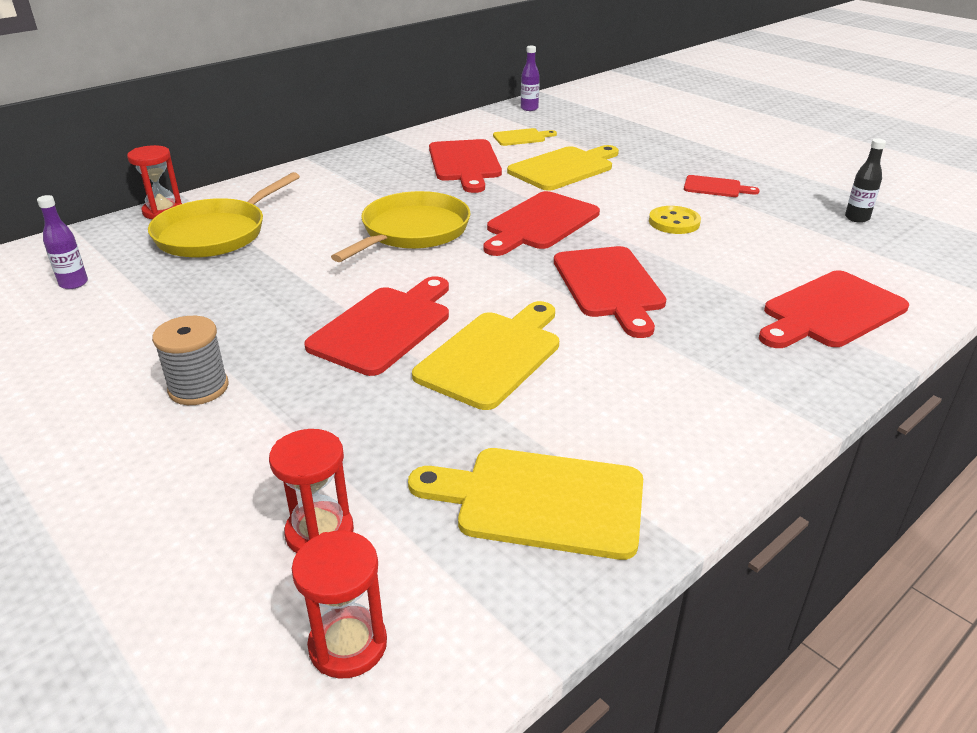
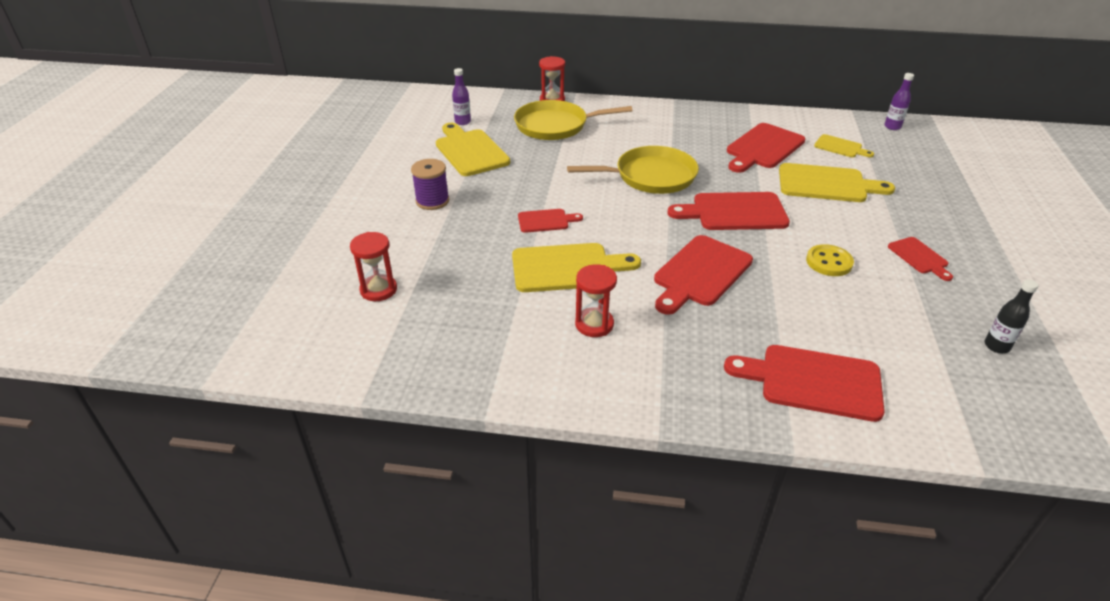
camera: 50 degrees right, 5 degrees up
(198, 388) = (432, 201): grey spool -> purple spool
(348, 645) = (325, 334): red hourglass -> red hourglass (594, 324)
(384, 327) = (546, 221): red cutting board -> red cutting board, size x0.55
(540, 501) = (467, 343): yellow cutting board -> yellow cutting board (470, 151)

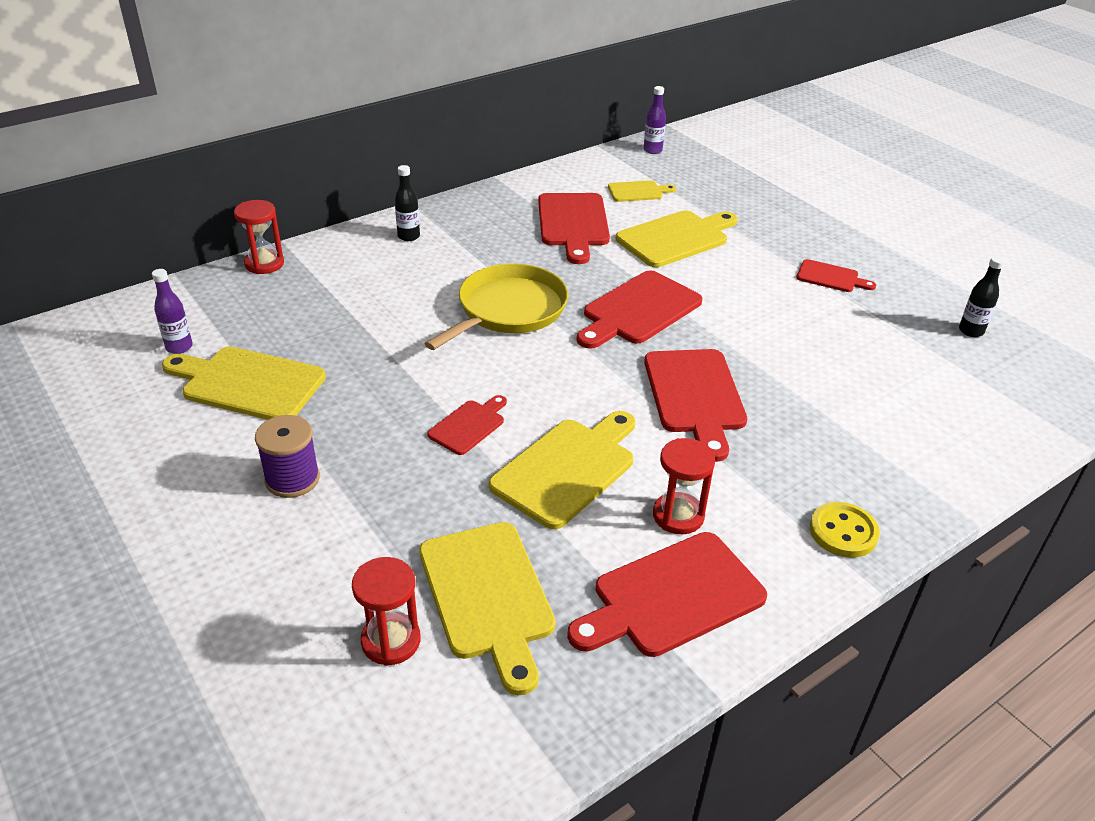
camera: 45 degrees left, 0 degrees up
(444, 299) = (488, 596): none -> yellow cutting board
(555, 126) = (314, 297): yellow pan -> none
(647, 116) = (408, 236): none -> black bottle
(813, 382) = (909, 448): red cutting board -> red cutting board (672, 597)
(829, 262) = (777, 320): yellow button -> yellow button (843, 532)

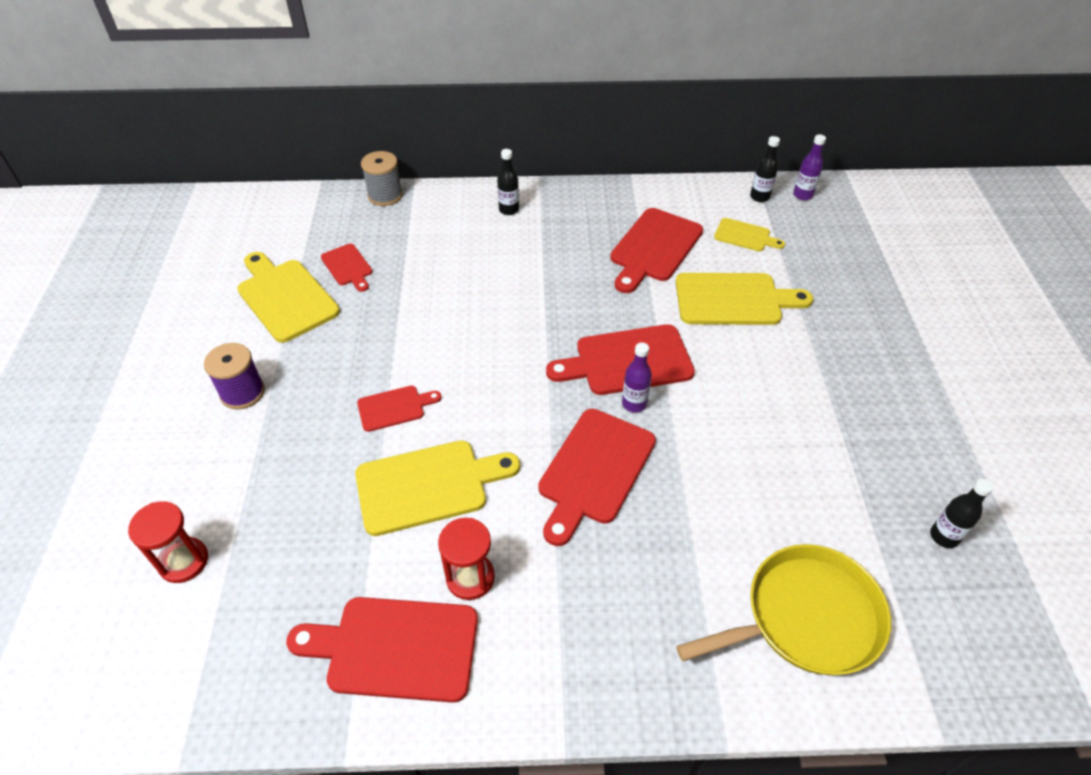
camera: 35 degrees right, 10 degrees up
(179, 347) = (271, 246): purple bottle -> purple bottle (634, 404)
(264, 264) = (385, 195): red hourglass -> grey spool
(488, 596) = (273, 564): yellow cutting board -> none
(508, 310) = (521, 313): yellow pan -> yellow pan (806, 617)
(620, 161) = (759, 197): none -> black bottle
(831, 277) = (848, 406): red cutting board -> red cutting board (348, 267)
(843, 532) = (591, 677): yellow button -> none

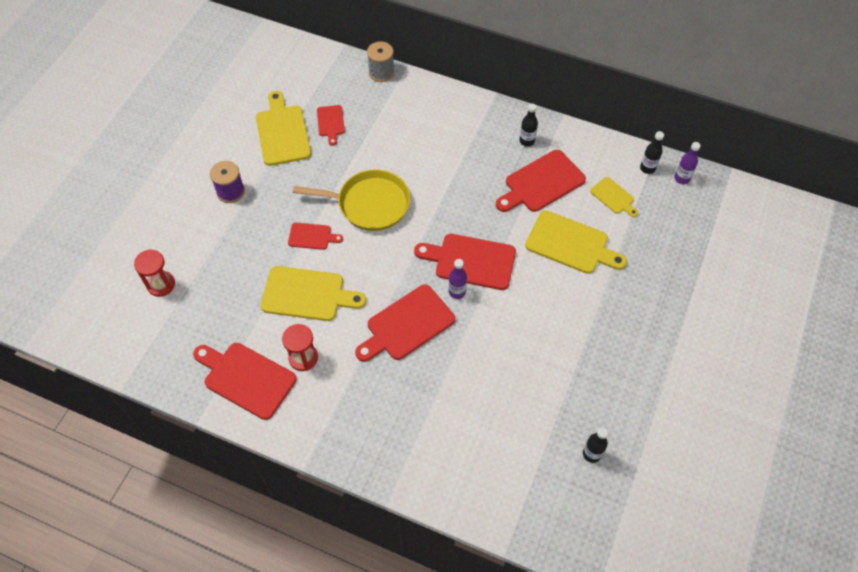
camera: 25 degrees right, 10 degrees up
(509, 210) = (459, 114): black bottle -> black bottle (527, 141)
(806, 617) = (474, 461): yellow pan -> yellow pan (370, 204)

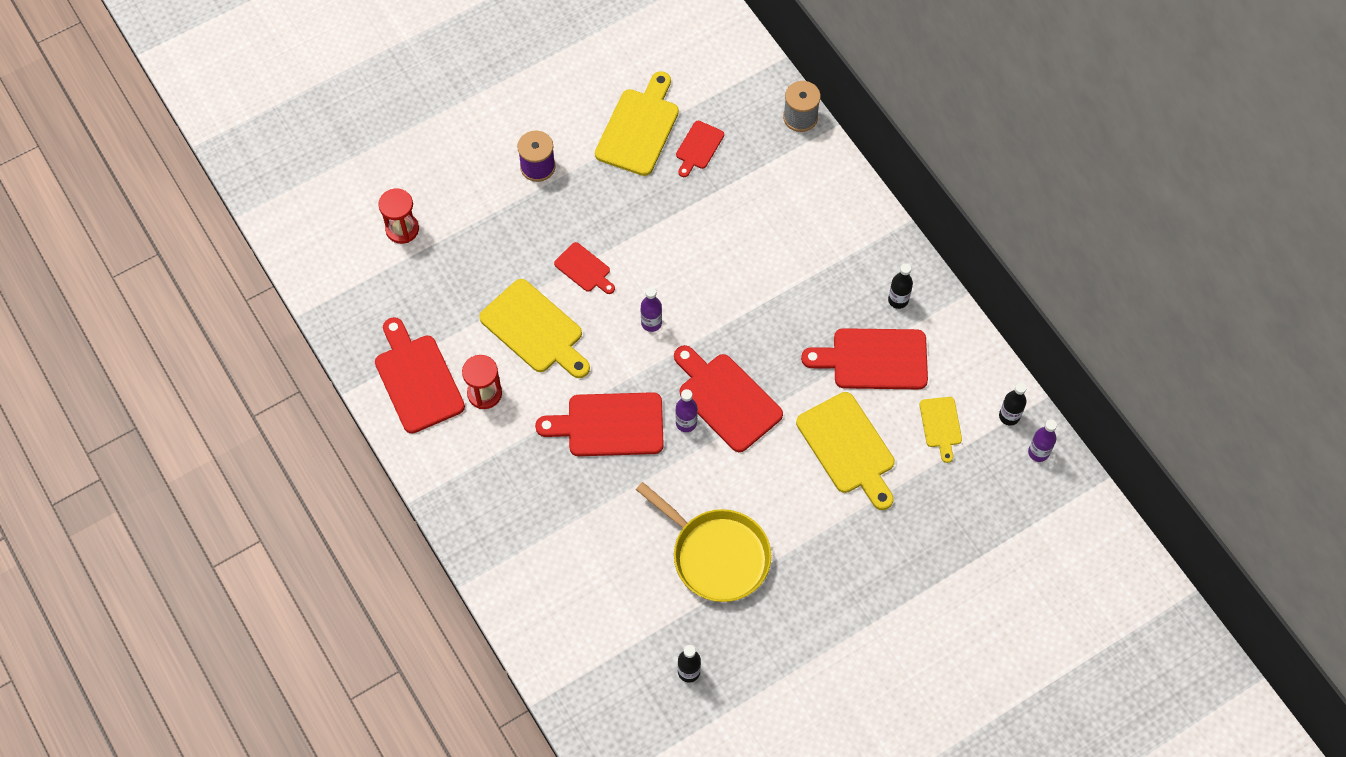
camera: 35 degrees right, 5 degrees up
(370, 204) = (670, 269): yellow pan -> yellow pan (717, 555)
(384, 244) = (651, 323): none -> purple bottle

